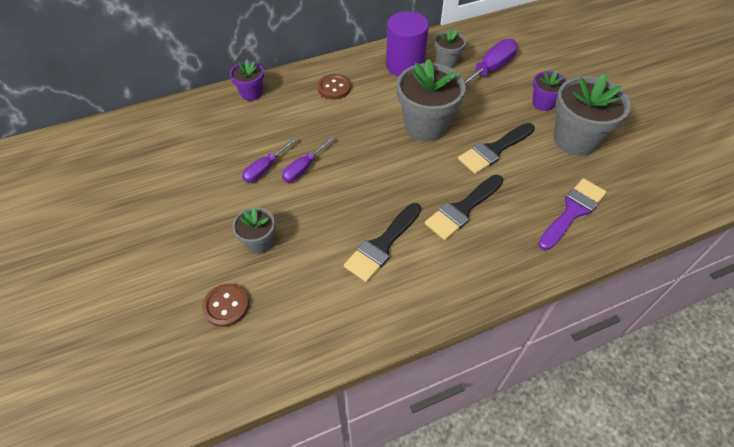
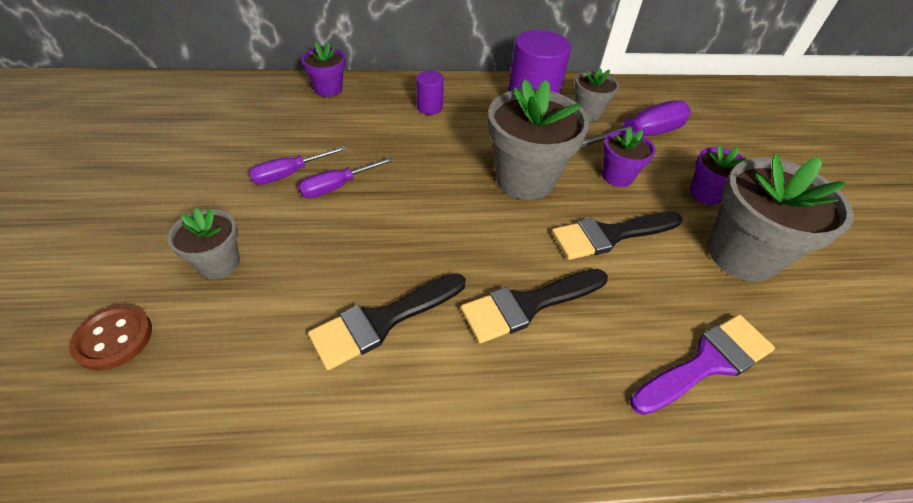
camera: 15 degrees right, 5 degrees down
(334, 88) = (429, 107): brown button -> purple cylinder
(484, 107) = (617, 176): none -> purple flower pot

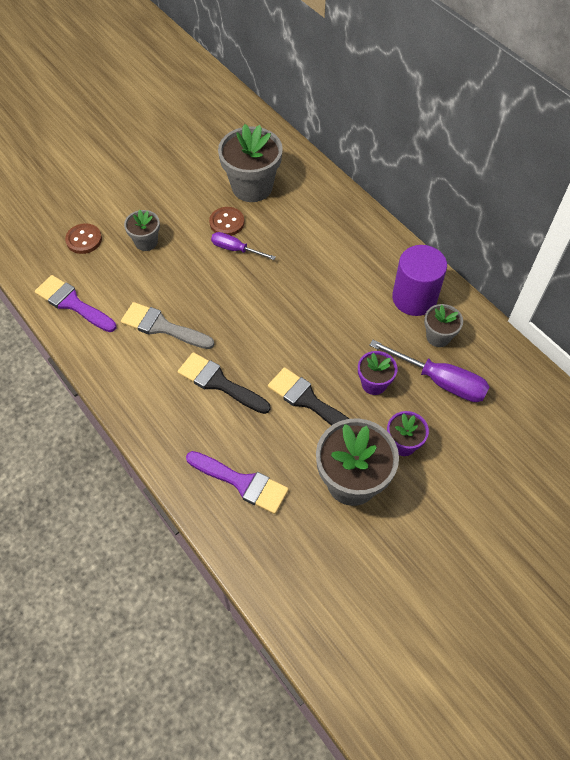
camera: 60 degrees right, 10 degrees up
(215, 426) = (72, 303): none -> purple brush
(289, 174) = (227, 222): purple screwdriver -> brown button
(328, 89) = (319, 184): purple flower pot -> none
(382, 321) = (162, 327): black brush -> grey brush
(429, 107) = (352, 245): purple cylinder -> none
(525, 179) = (324, 334): grey flower pot -> grey flower pot (252, 187)

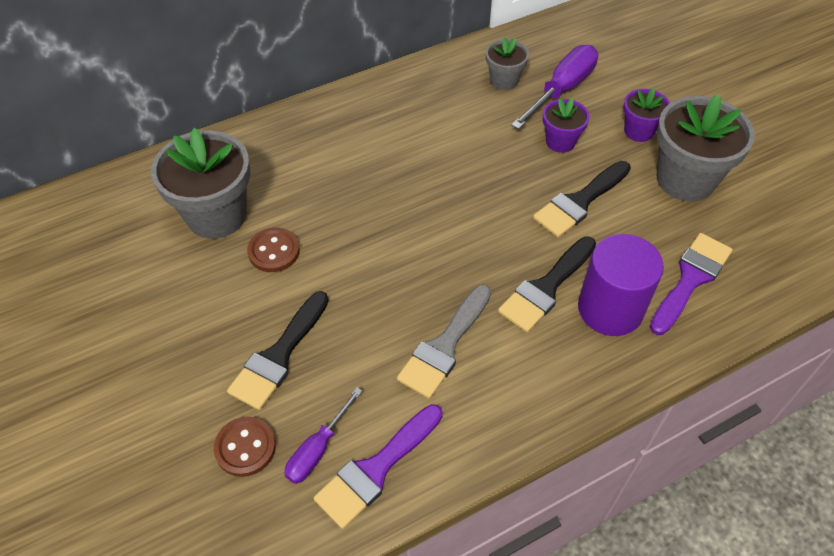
camera: 80 degrees left, 5 degrees down
(146, 242) = (279, 356): grey flower pot -> black brush
(235, 249) = (326, 246): purple screwdriver -> purple screwdriver (318, 449)
(414, 298) = (447, 89): purple cylinder -> purple cylinder (610, 309)

